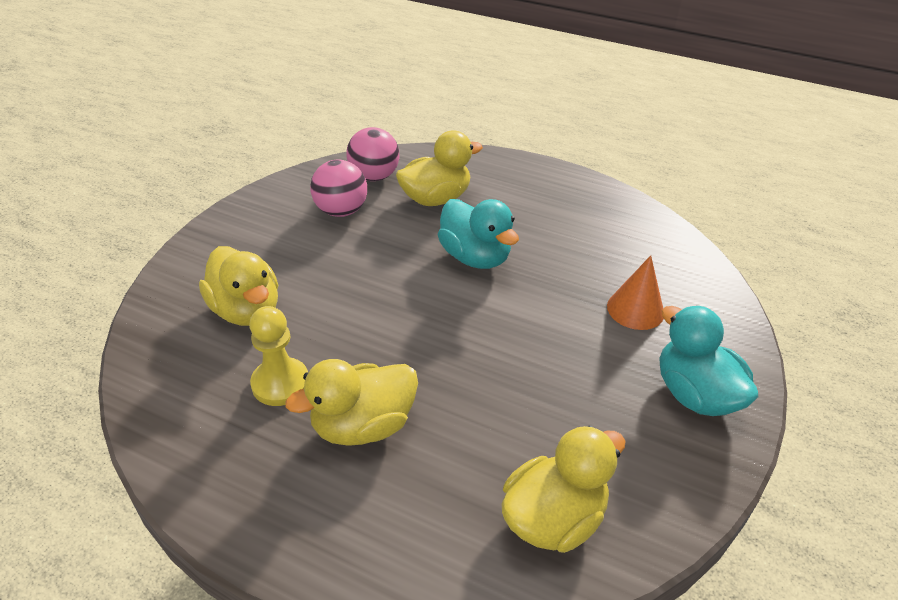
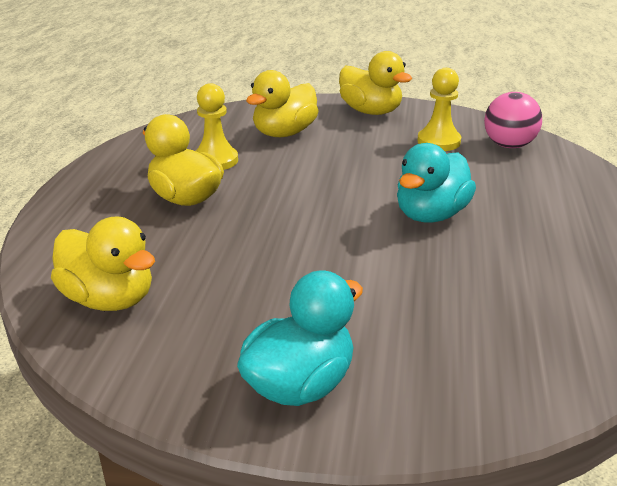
camera: 75 degrees right, 10 degrees down
(341, 211) = (438, 141): pink ball -> yellow pawn
(435, 199) = (507, 180): yellow duck -> yellow duck (370, 111)
(635, 309) = (423, 329): orange cone -> none

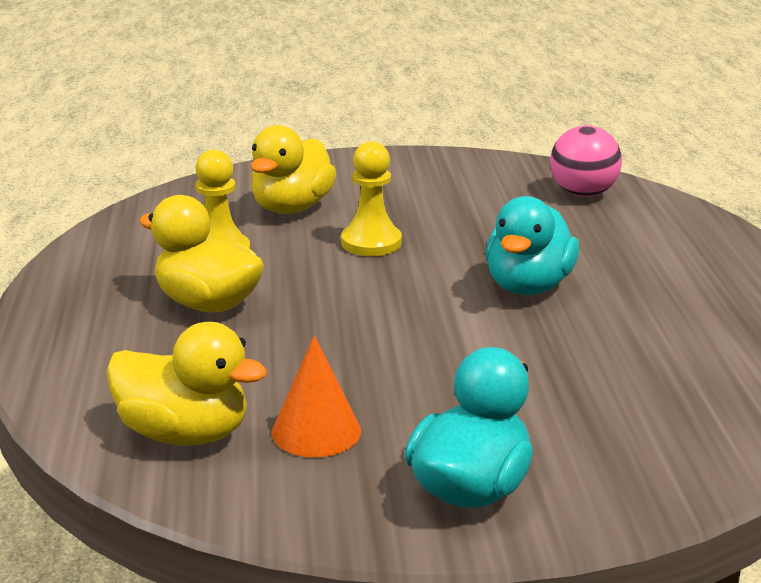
camera: 15 degrees left, 5 degrees down
(205, 312) = (316, 431): none -> orange cone
(370, 111) = (390, 168): yellow duck -> none
(438, 141) = (496, 198): yellow pawn -> yellow pawn (371, 243)

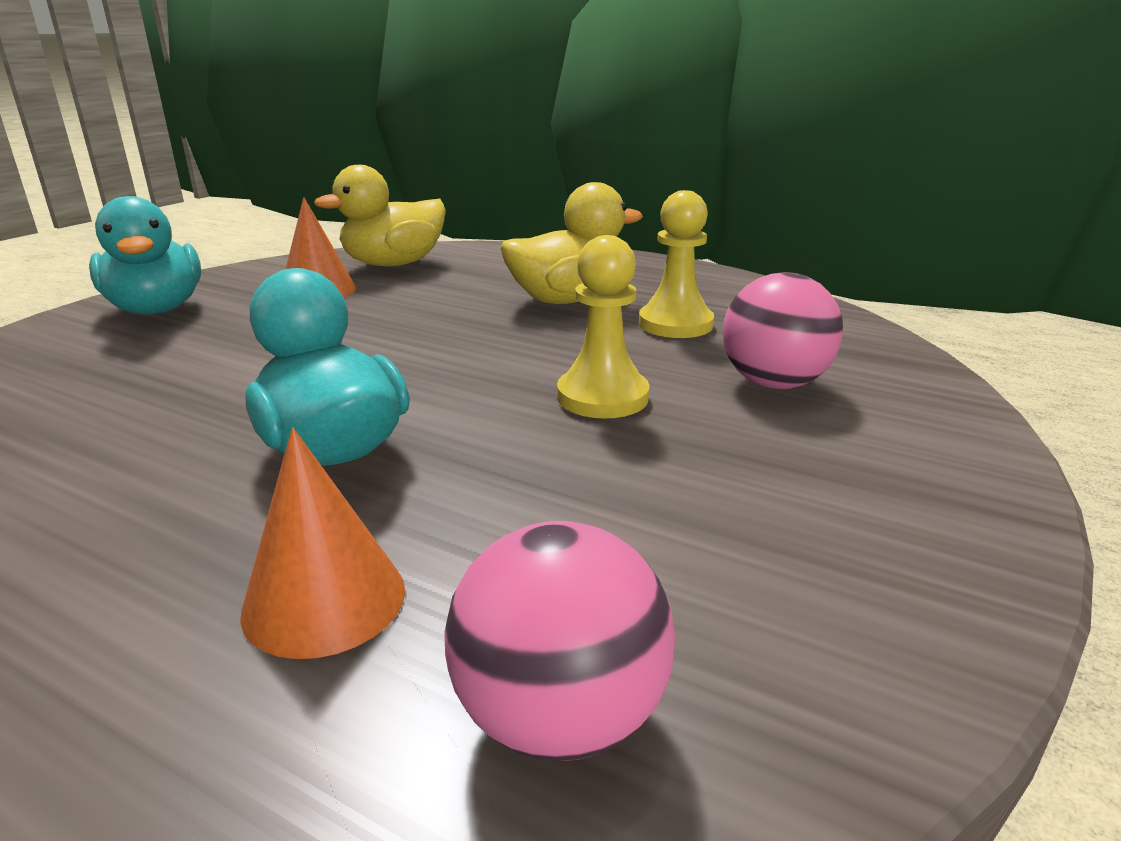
camera: 125 degrees right, 0 degrees up
(291, 208) = (774, 383): yellow duck -> pink ball
(607, 240) = (324, 600): none -> orange cone

